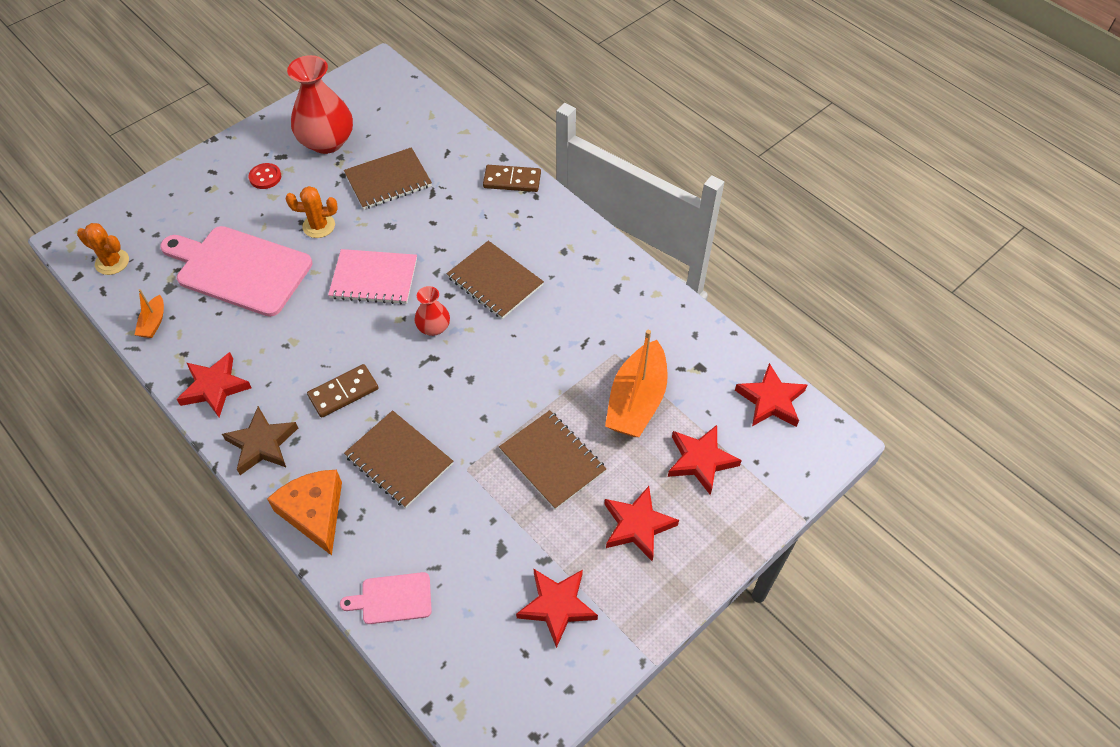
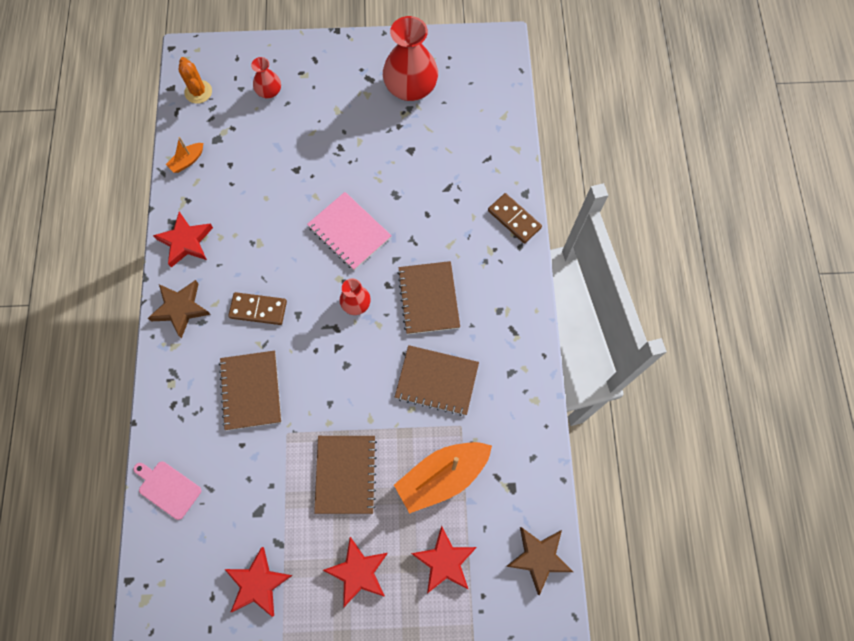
camera: 40 degrees right, 15 degrees up
(189, 220) = (269, 91): none -> red vase
(240, 269) = (270, 157): pink cutting board -> none
(265, 177) = (345, 90): red button -> none
(314, 513) = (172, 386): orange cheese -> none
(319, 226) = (348, 159): orange cactus -> none
(388, 180) = (426, 154): brown notebook -> brown notebook (437, 381)
(771, 400) = (538, 558): red star -> brown star

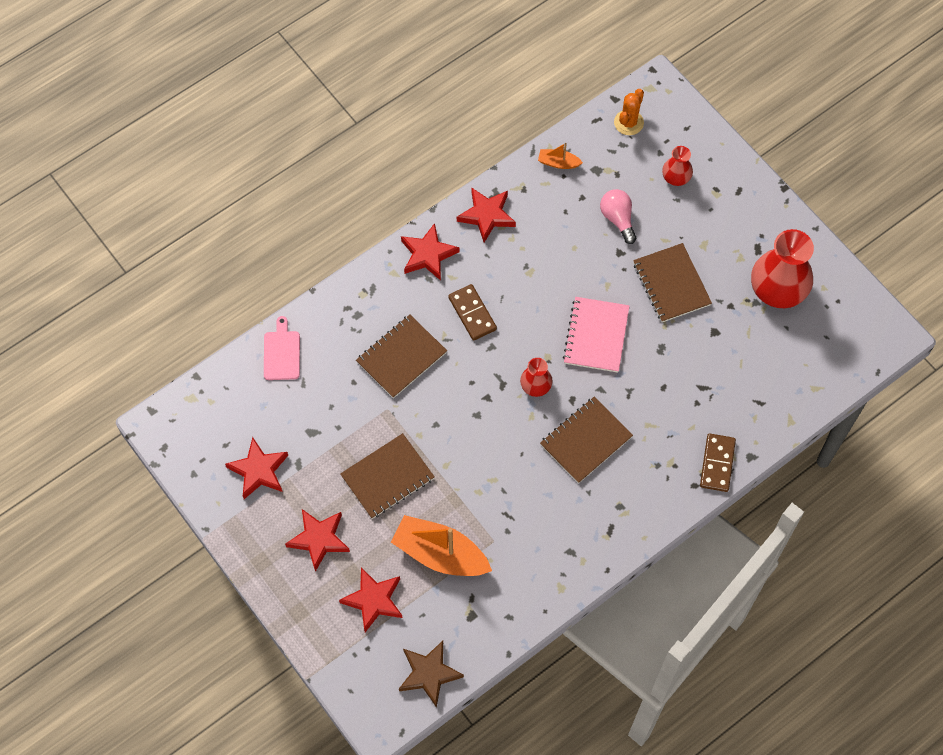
camera: 55 degrees right, 5 degrees down
(180, 309) = (428, 255): brown star -> red star
(268, 152) = (618, 219): none -> pink light bulb
(437, 381) = (518, 496): brown notebook -> brown notebook (671, 284)

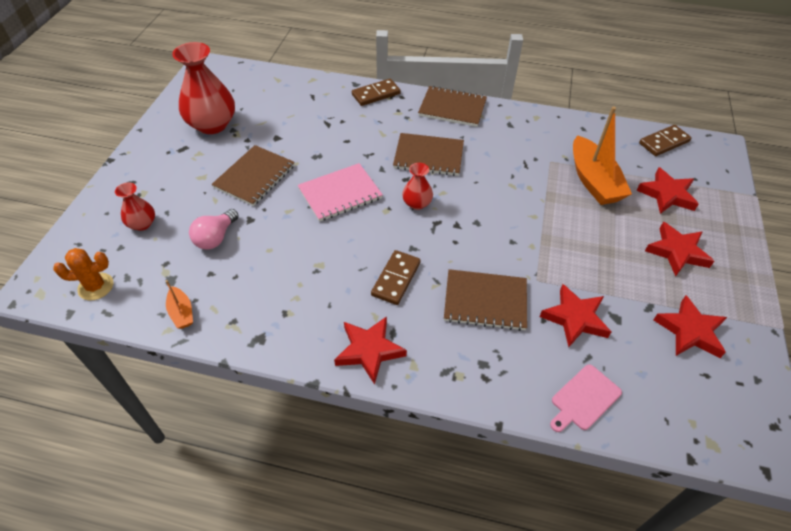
camera: 130 degrees left, 15 degrees down
(387, 477) = (584, 243): brown notebook -> brown notebook (452, 108)
(429, 674) = (664, 142): brown star -> brown domino
(487, 215) = (286, 332): red star -> red star (575, 318)

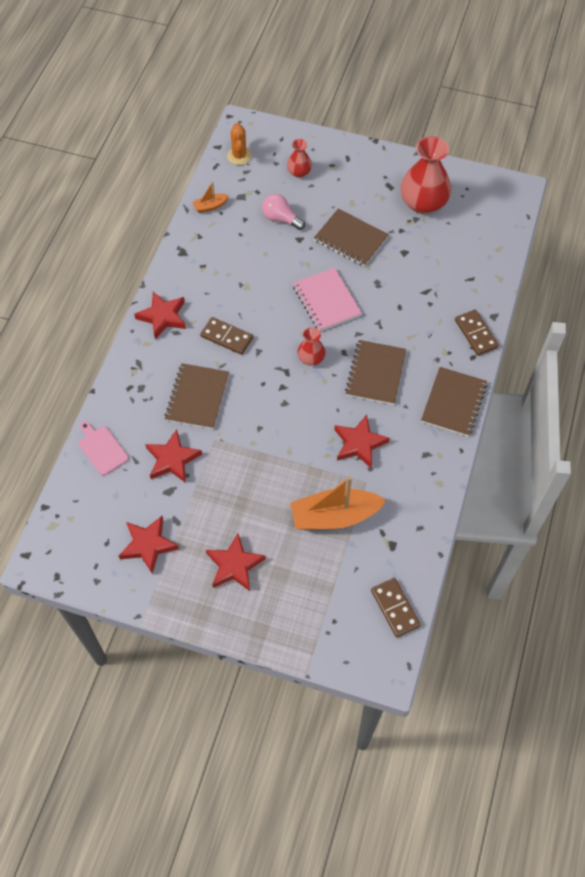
camera: 95 degrees right, 10 degrees up
(667, 194) = (311, 582): red star -> red star (359, 443)

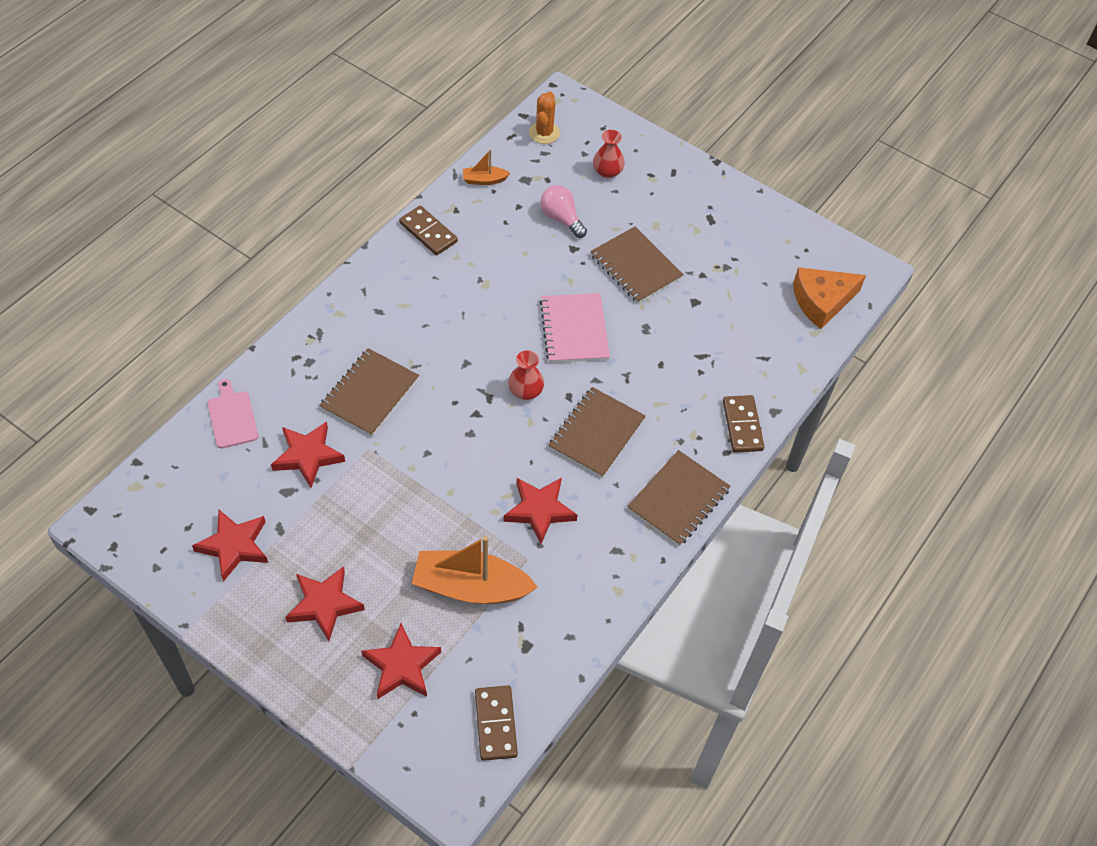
camera: 15 degrees right, 5 degrees down
(163, 317) = (371, 289): red star -> red star (401, 666)
(227, 337) = (436, 335): brown domino -> brown domino (428, 232)
(423, 203) = (743, 251): red vase -> none
(493, 224) = (821, 301): none -> orange cheese

